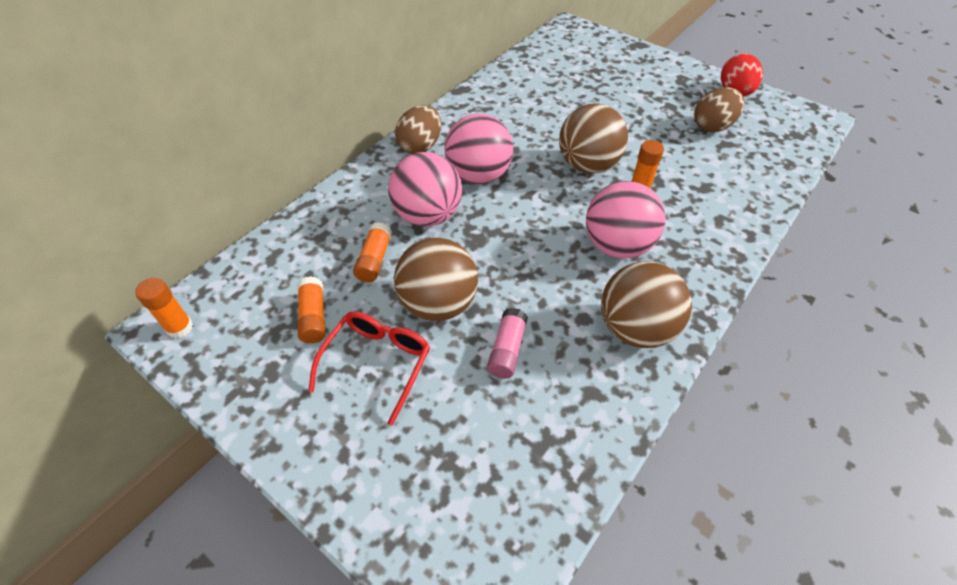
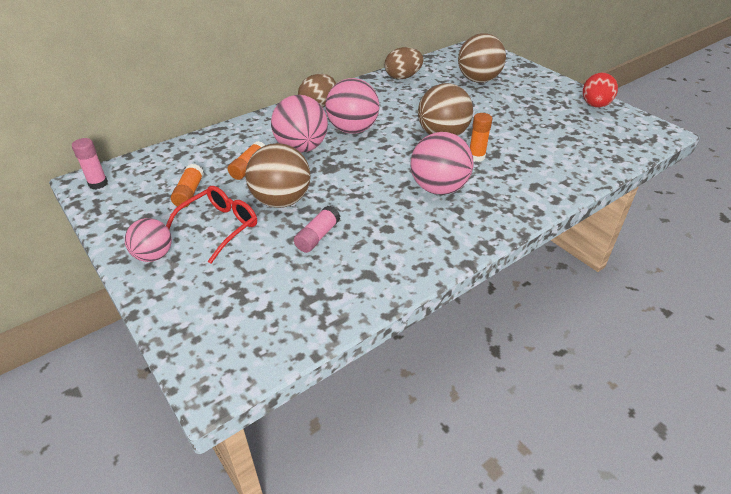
camera: 15 degrees right, 10 degrees down
(180, 327) = (98, 183): orange glue stick -> pink glue stick
(310, 430) = (154, 255): none -> pink ball
(635, 328) = (425, 242): brown ball -> brown ball (478, 80)
(712, 126) = (562, 125): brown egg -> brown egg (403, 77)

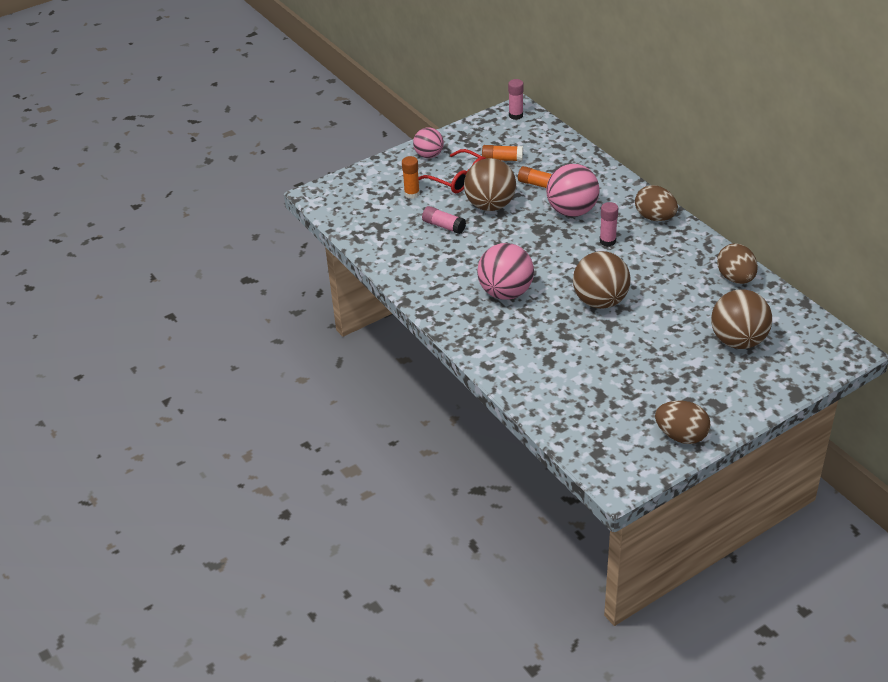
camera: 95 degrees right, 0 degrees up
(352, 129) = (607, 241): pink ball -> pink glue stick
(476, 157) = (559, 321): orange glue stick -> orange glue stick (412, 194)
(595, 105) = (681, 436): red egg -> brown egg

